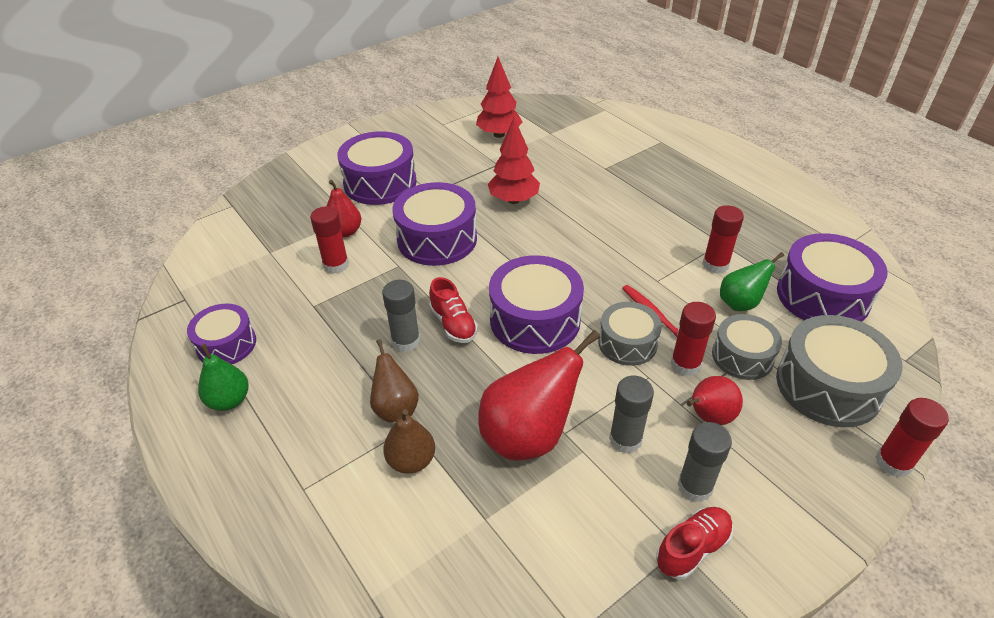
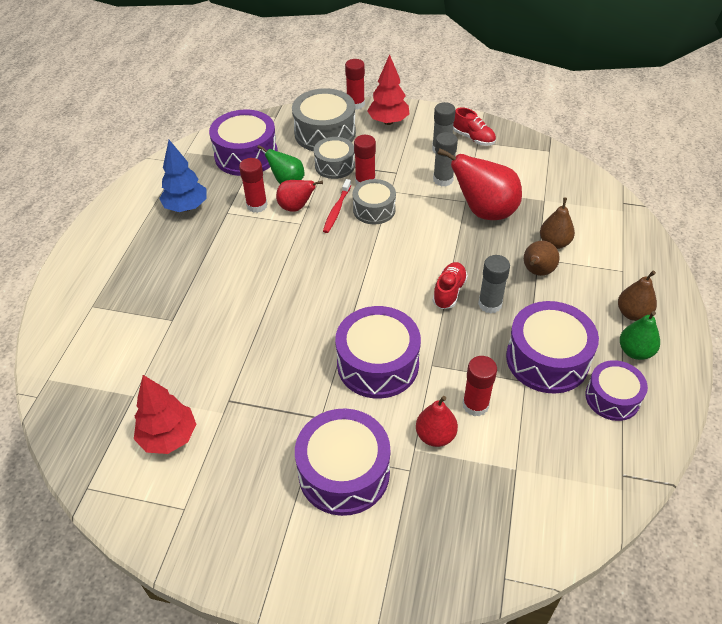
camera: 130 degrees left, 5 degrees up
(256, 440) = (632, 313): none -> brown pear
(513, 200) = (277, 350): red tree -> red tree (388, 122)
(535, 320) = (400, 257): purple drum -> purple drum (547, 359)
(692, 548) = (473, 138): red shoe -> red shoe turned 150 degrees counterclockwise
(708, 417) = (394, 161): red pear -> red pear (296, 207)
(753, 222) = (186, 207): none -> blue tree

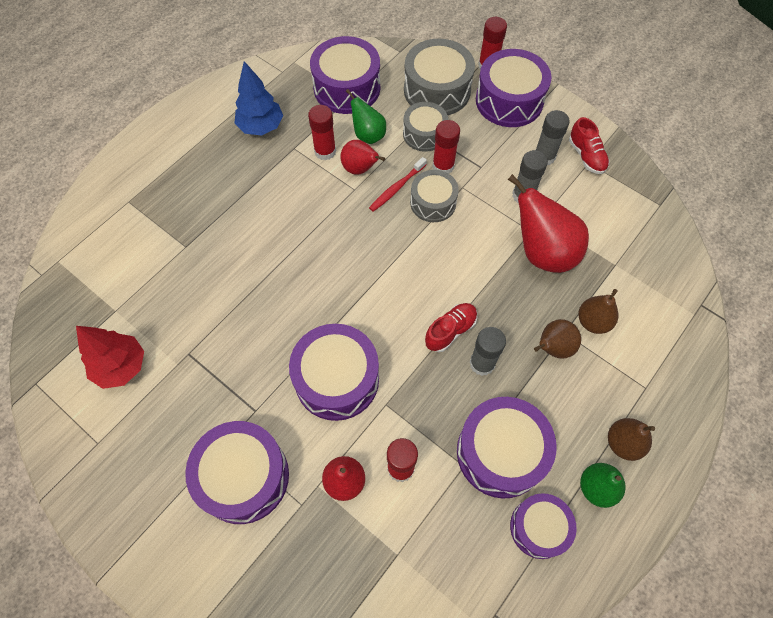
camera: 25 degrees right, 15 degrees up
(388, 122) = (509, 101): red tree -> purple drum

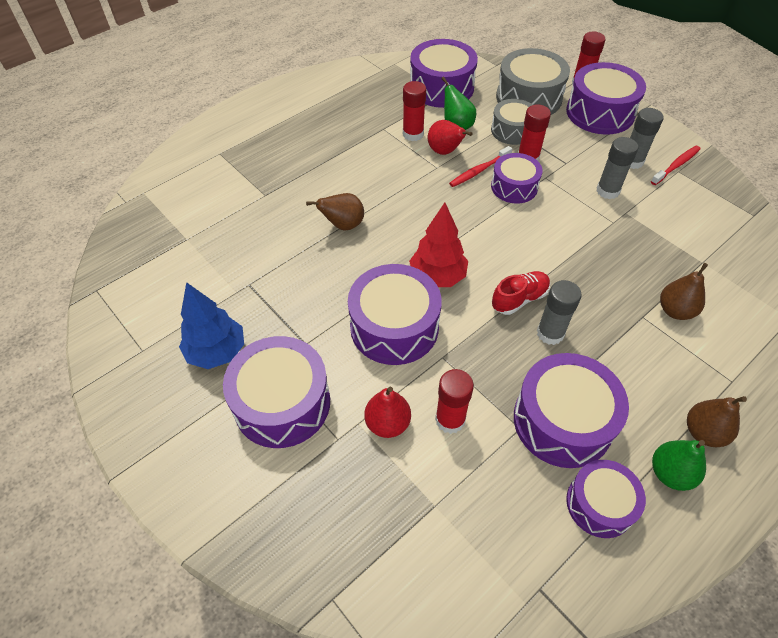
camera: 10 degrees right, 10 degrees down
(121, 367) = (181, 287): red tree -> red tree (437, 277)
(261, 127) = (355, 109): blue tree -> blue tree (217, 352)
(433, 203) = (514, 187): grey drum -> purple drum
(542, 252) = (624, 241): red pear -> none
(553, 348) = (629, 329): brown pear -> brown pear (343, 225)
(586, 156) = (676, 165): red shoe -> red toothbrush

